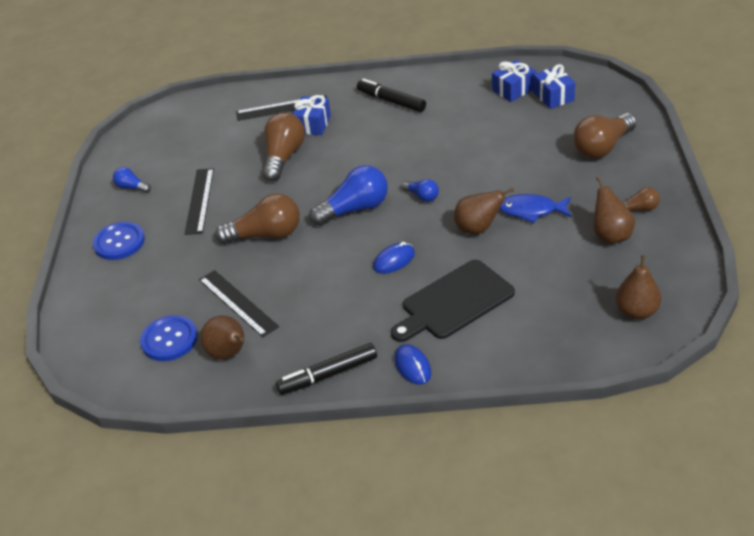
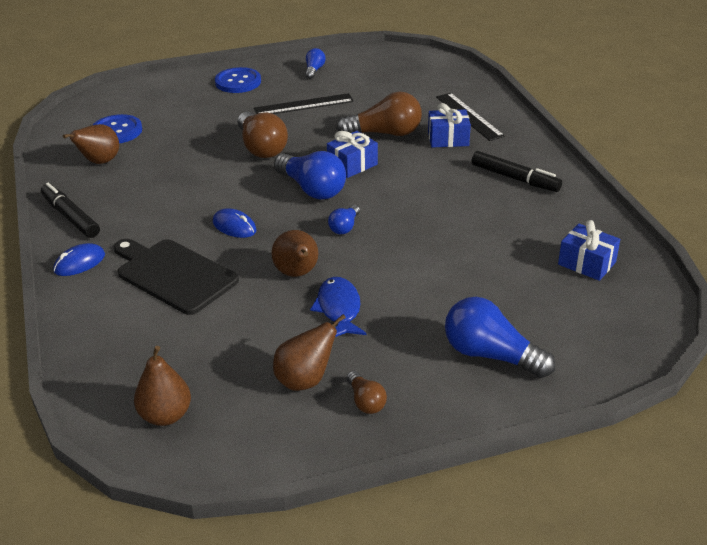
camera: 70 degrees right, 5 degrees down
(237, 303) = (164, 153): black ruler -> none
(391, 101) = (515, 178): black marker -> black marker turned 105 degrees clockwise
(553, 96) = (589, 298): blue gift -> blue gift (352, 165)
(602, 147) = (490, 355): brown light bulb -> blue light bulb

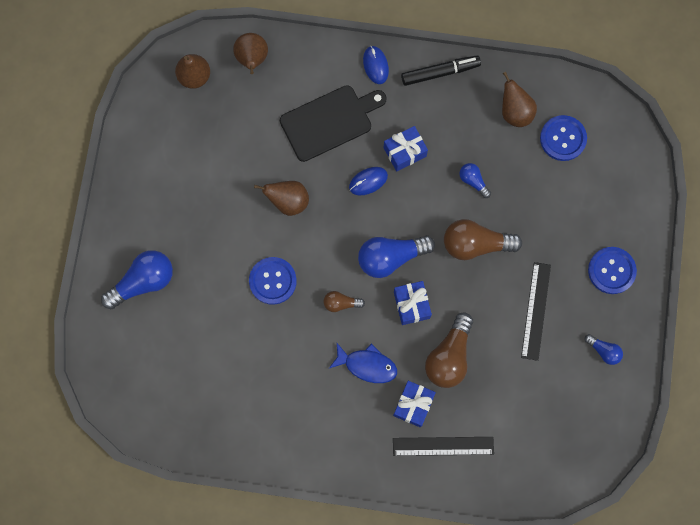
camera: 115 degrees right, 40 degrees up
(305, 380) = (181, 163): brown pear -> brown pear (252, 59)
(339, 309) = (236, 212): blue fish -> blue fish (367, 365)
(344, 227) = (327, 258): blue light bulb -> blue light bulb (473, 181)
(365, 401) = (146, 189): brown light bulb -> brown light bulb (341, 303)
(401, 255) = (272, 281): none -> blue button
(515, 178) = (325, 422): black marker -> none
(586, 263) = (195, 404): blue gift -> blue gift (405, 152)

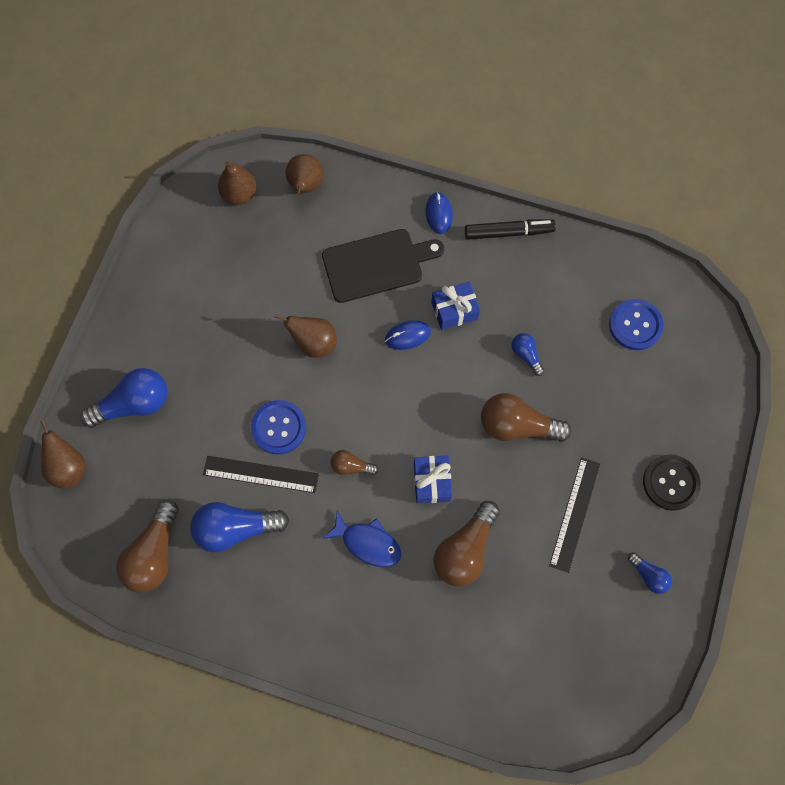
camera: 10 degrees right, 5 degrees down
(190, 405) = (154, 553): none -> brown light bulb
(391, 257) = (417, 424): blue light bulb -> blue light bulb (236, 528)
(413, 405) = (413, 599): blue gift -> none
(443, 446) = (439, 655): black ruler -> black ruler (261, 474)
(515, 112) = (585, 288): brown pear -> brown pear (69, 467)
(611, 271) = (670, 483): blue button -> black button

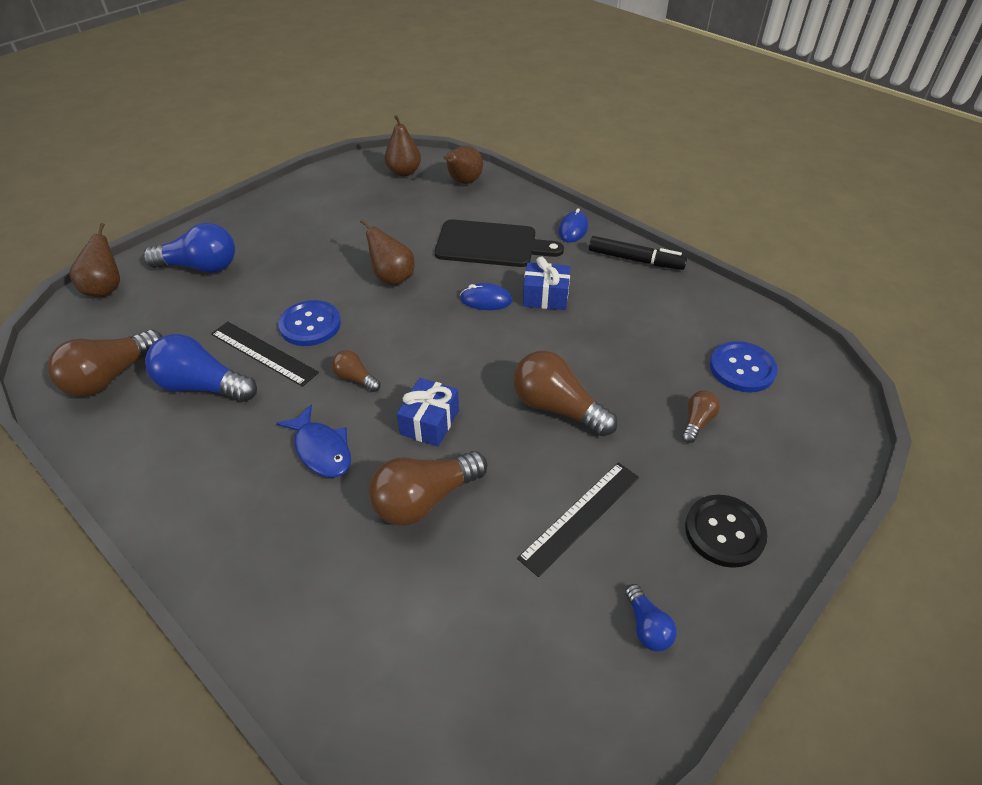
camera: 25 degrees right, 25 degrees down
(526, 355) = (601, 353): blue light bulb -> none
(621, 394) = (697, 422): none -> brown light bulb

